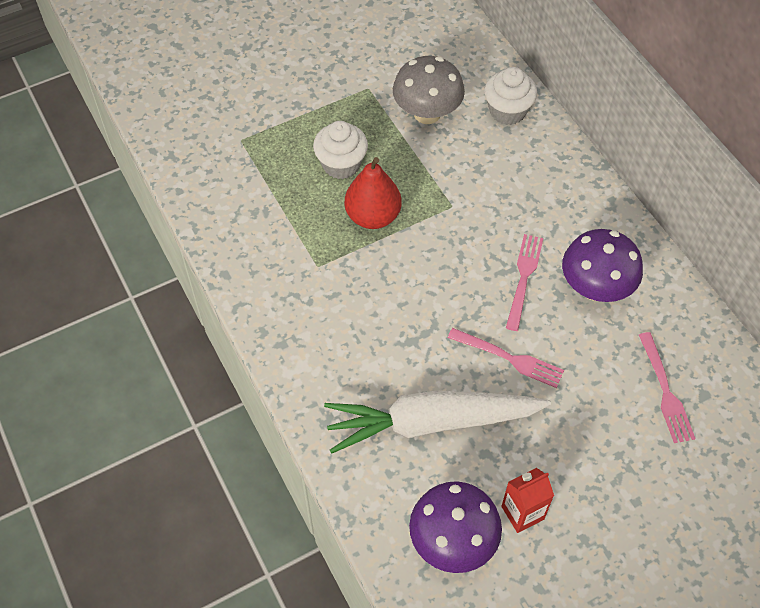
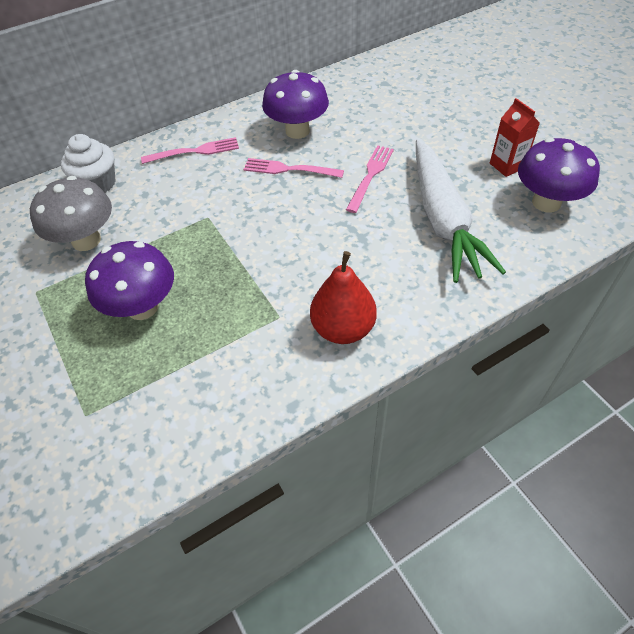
camera: 90 degrees left, 5 degrees down
(341, 164) = (142, 307): white cupcake -> purple mushroom
(373, 216) = (216, 275): red pear -> red pear (343, 329)
(665, 391) = (385, 99): pink fork -> pink fork (194, 151)

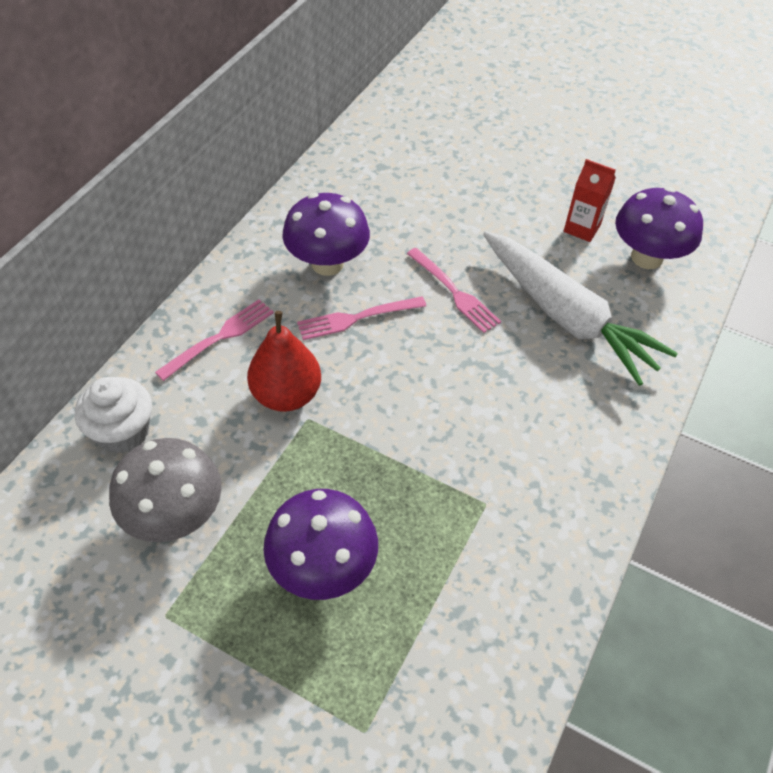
camera: 35 degrees left, 0 degrees up
(343, 329) = (561, 485): red pear -> red pear (286, 395)
(370, 176) = (454, 292): pink fork -> pink fork turned 150 degrees clockwise

